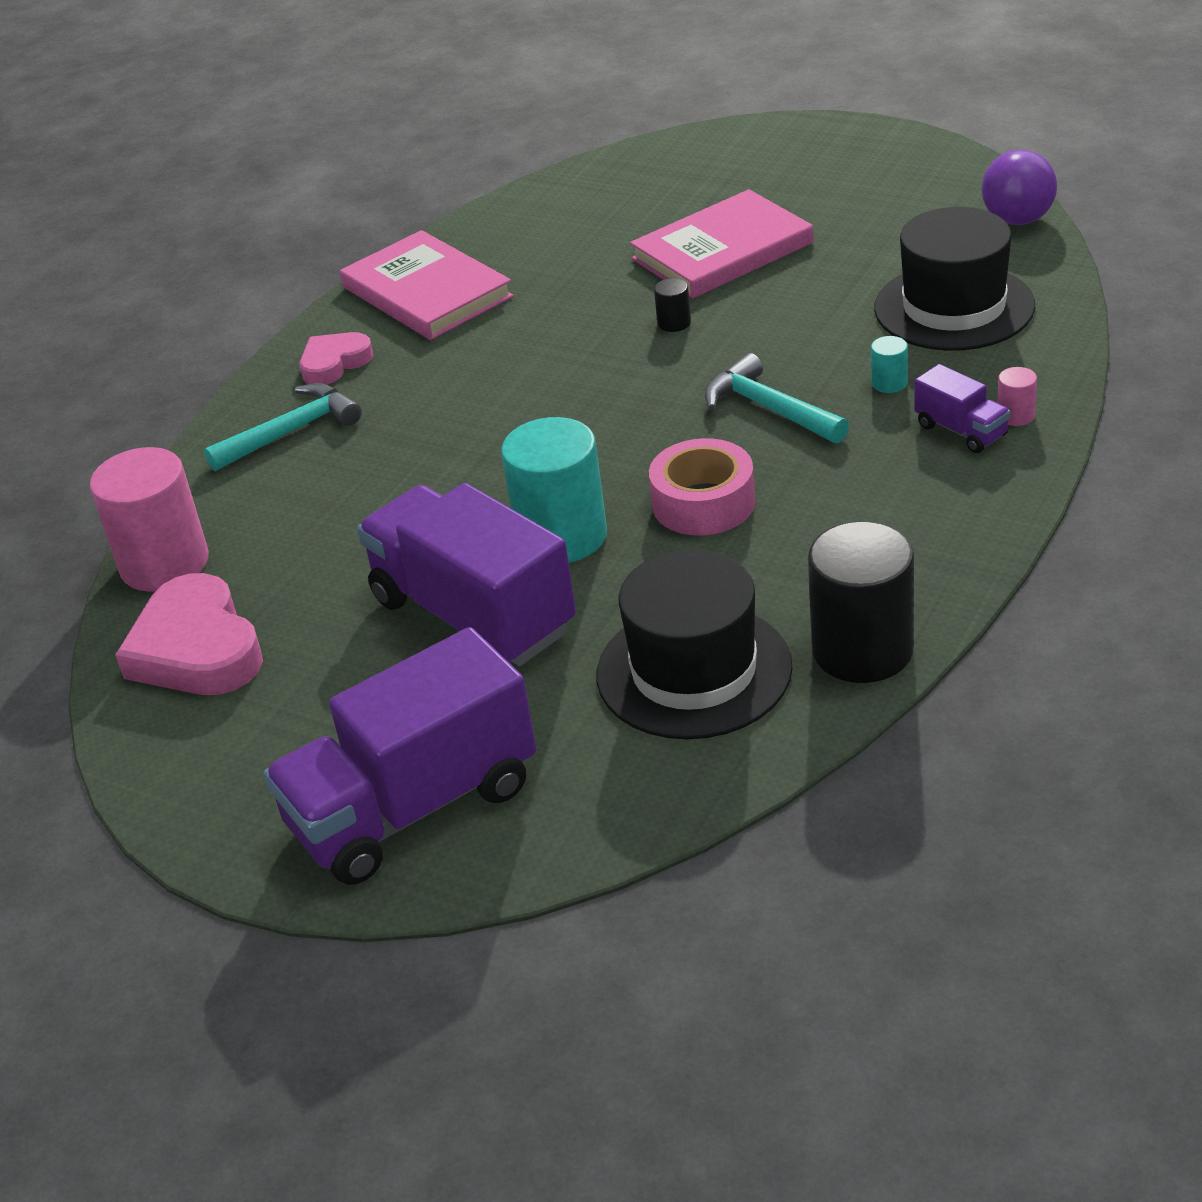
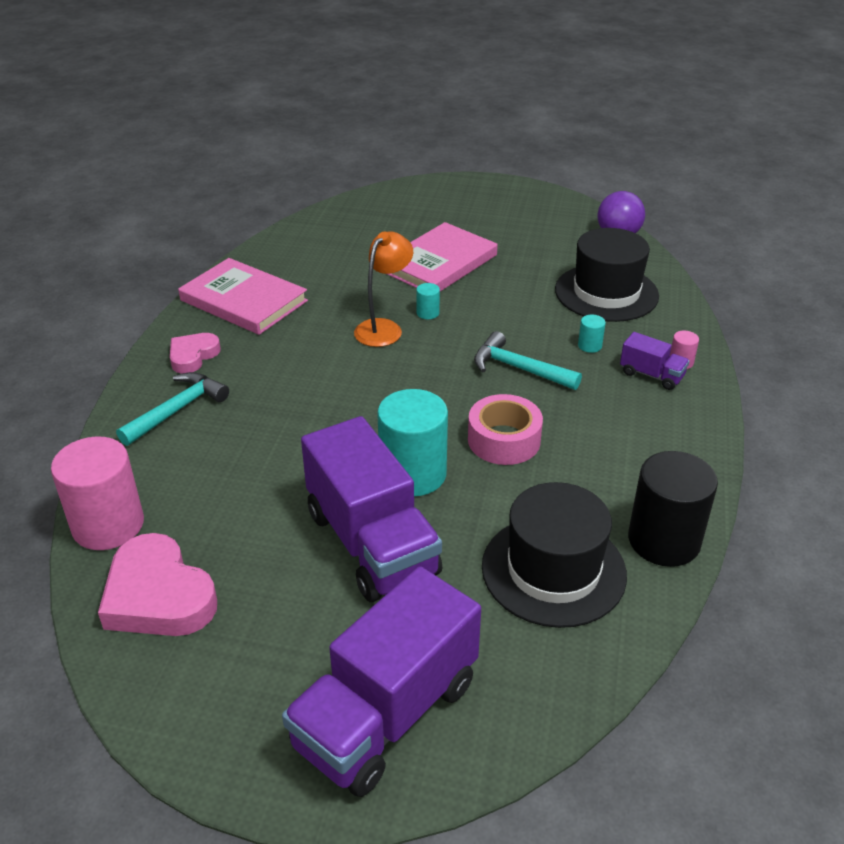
camera: 20 degrees left, 0 degrees up
(473, 615) = (371, 543): purple truck -> purple truck turned 150 degrees counterclockwise
(603, 340) = (384, 328): none -> orange lamp
(674, 323) = (427, 313): black cylinder -> turquoise cylinder

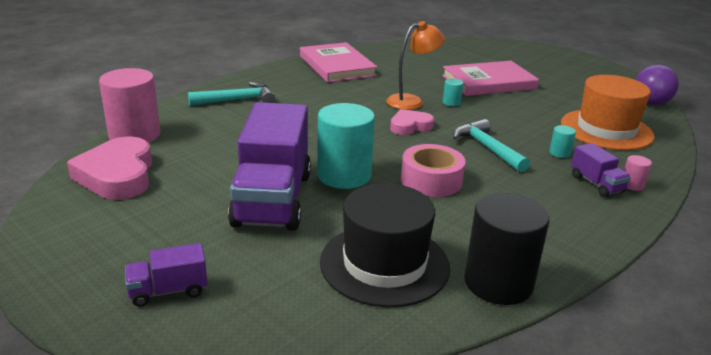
camera: 30 degrees right, 10 degrees down
(193, 356) = (276, 80): pink heart -> pink heart (410, 126)
(386, 714) = (168, 291): purple truck -> purple truck, size x0.45
(606, 293) = (606, 129): black hat -> orange hat

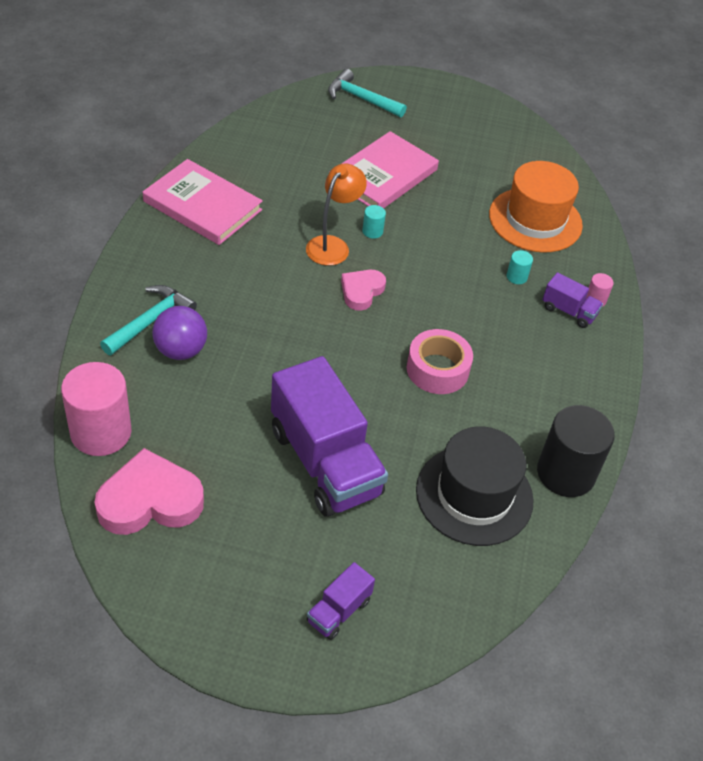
camera: 35 degrees left, 20 degrees up
(118, 175) = (150, 500): pink heart -> pink heart turned 120 degrees clockwise
(344, 175) = (359, 398): turquoise cylinder -> none
(487, 148) = (453, 297): turquoise hammer -> turquoise hammer (361, 99)
(650, 103) = (550, 155): purple ball -> purple ball (181, 350)

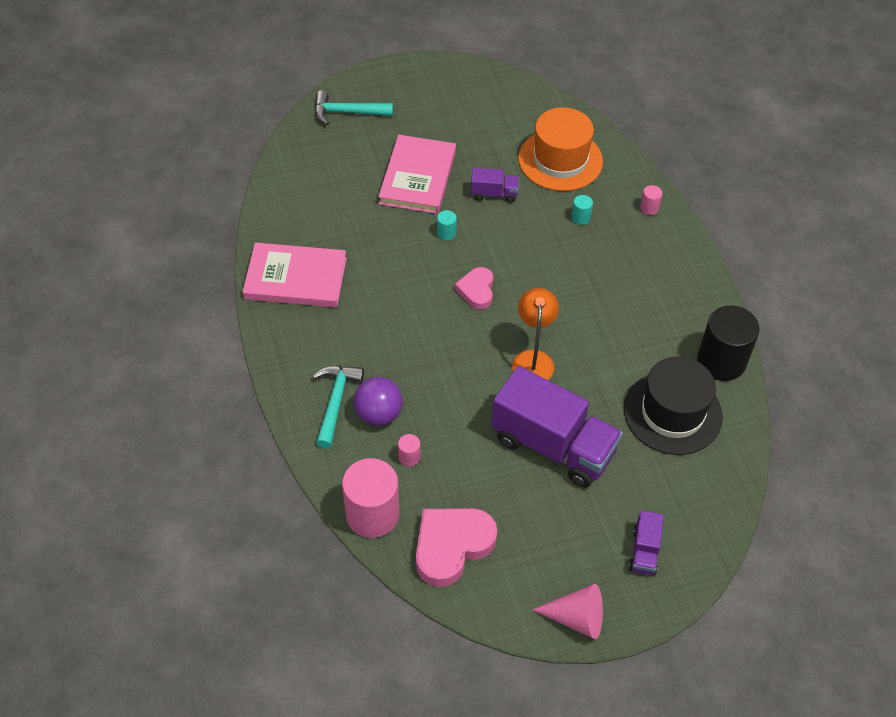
camera: 25 degrees left, 5 degrees up
(177, 401) = (409, 457): none -> pink cylinder
(216, 636) = (576, 618): none -> pink cone
(332, 245) = (425, 261): orange lamp -> orange lamp (533, 359)
(437, 369) = (578, 327): pink tape -> none
(568, 311) = (637, 228): purple truck -> purple truck (494, 194)

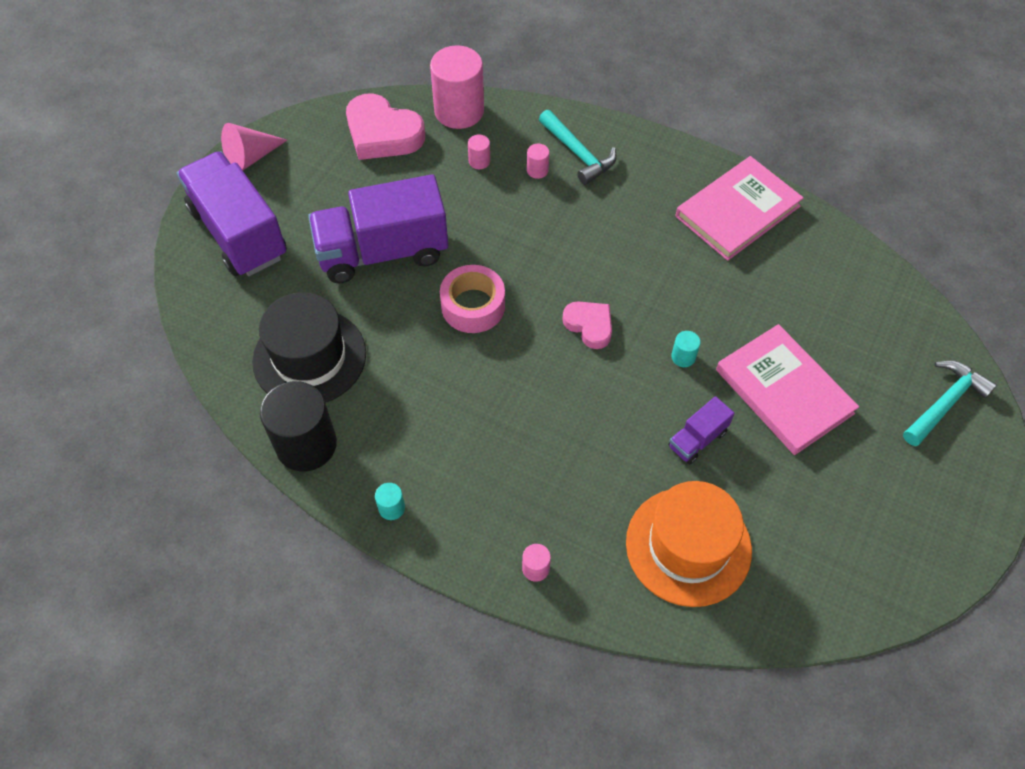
camera: 135 degrees right, 5 degrees up
(379, 414) = (537, 170): purple ball -> pink cylinder
(452, 546) = (382, 133): pink heart -> pink heart turned 120 degrees clockwise
(533, 359) = (473, 306): orange lamp -> pink tape
(580, 217) = (588, 489): turquoise cylinder -> turquoise cylinder (391, 508)
(644, 551) = (239, 233): purple truck -> purple truck, size x2.23

